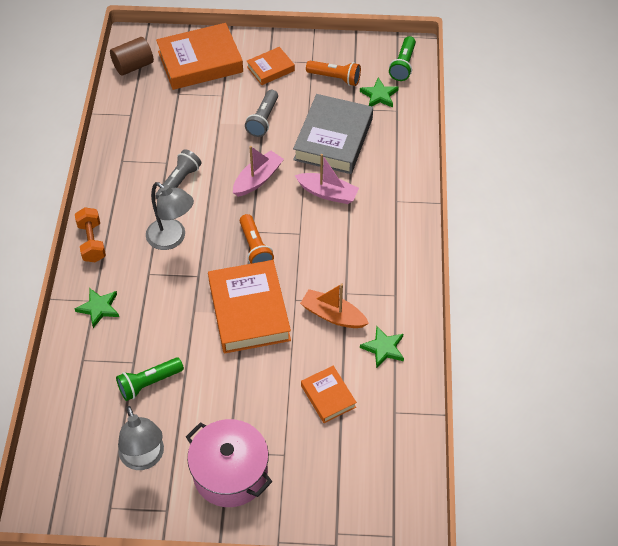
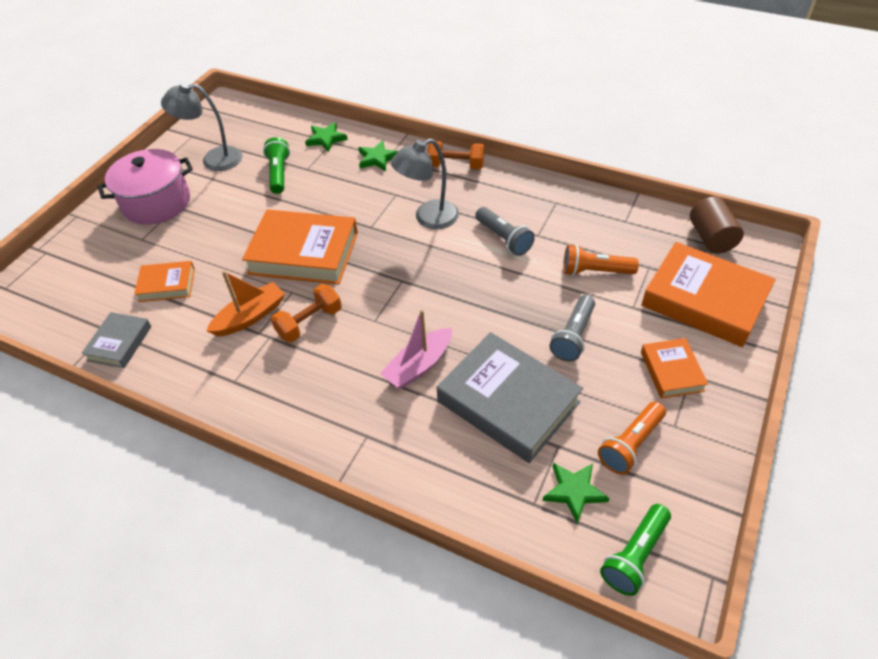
camera: 115 degrees right, 5 degrees down
(200, 62) = (704, 300): orange book -> orange book turned 60 degrees counterclockwise
(255, 248) = (378, 277): orange flashlight -> orange flashlight (594, 271)
(257, 179) = (475, 305): pink boat -> none
(263, 120) = (573, 336): grey flashlight -> grey flashlight turned 105 degrees counterclockwise
(320, 273) = (309, 323): none -> orange dumbbell
(383, 348) = (179, 346): green star -> green star (326, 139)
(401, 393) = (119, 343): none -> grey book
(403, 65) = (634, 556): green flashlight -> green flashlight turned 90 degrees counterclockwise

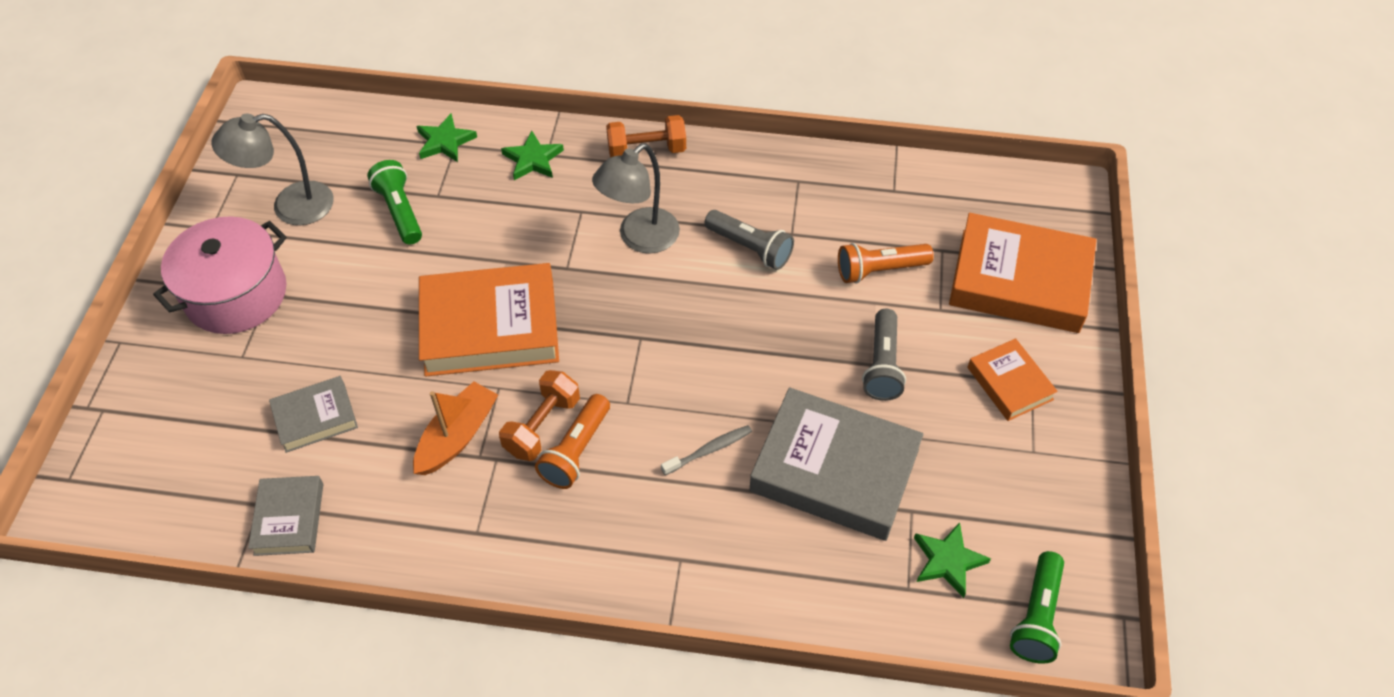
camera: 20 degrees left, 5 degrees up
(167, 285) = (315, 417): orange book -> grey book
(419, 366) = (708, 450): pink boat -> grey toothbrush
(630, 445) = (992, 487): orange flashlight -> orange flashlight (576, 451)
(711, 238) = (1003, 193): brown cylinder -> none

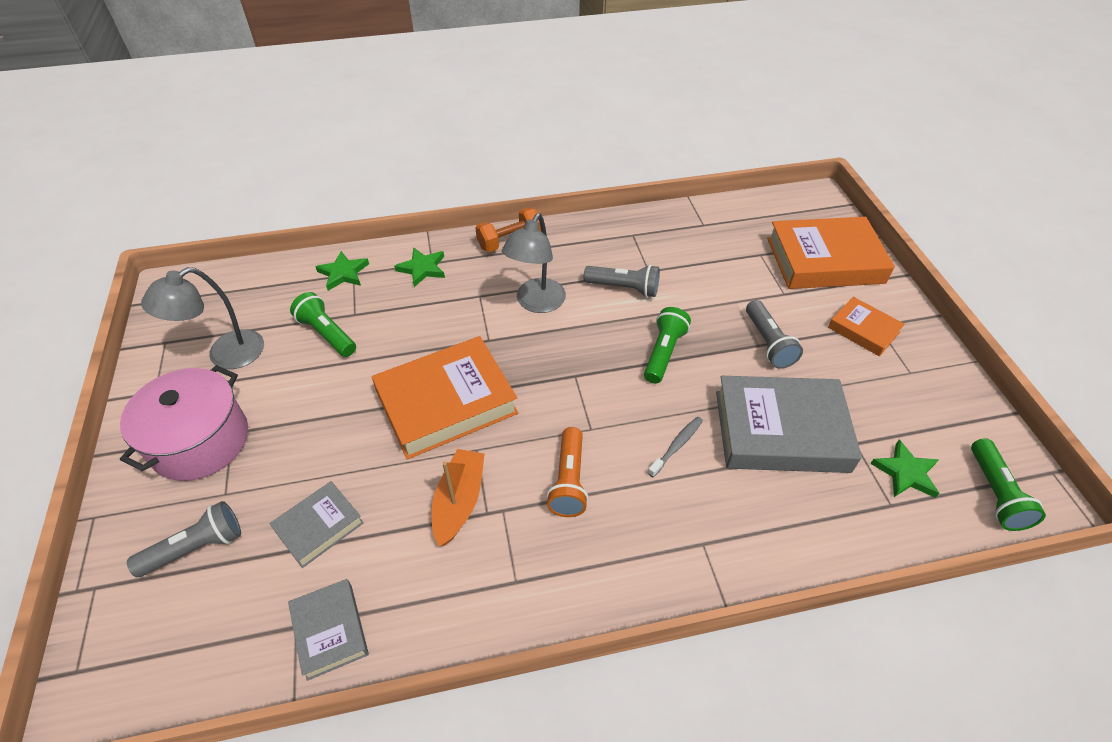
camera: 20 degrees left, 5 degrees down
(199, 401) = (196, 547): none -> grey flashlight
(542, 426) = (530, 469): orange dumbbell -> none
(753, 340) = (663, 353): none -> green flashlight
(879, 270) = (725, 279): orange flashlight -> none

